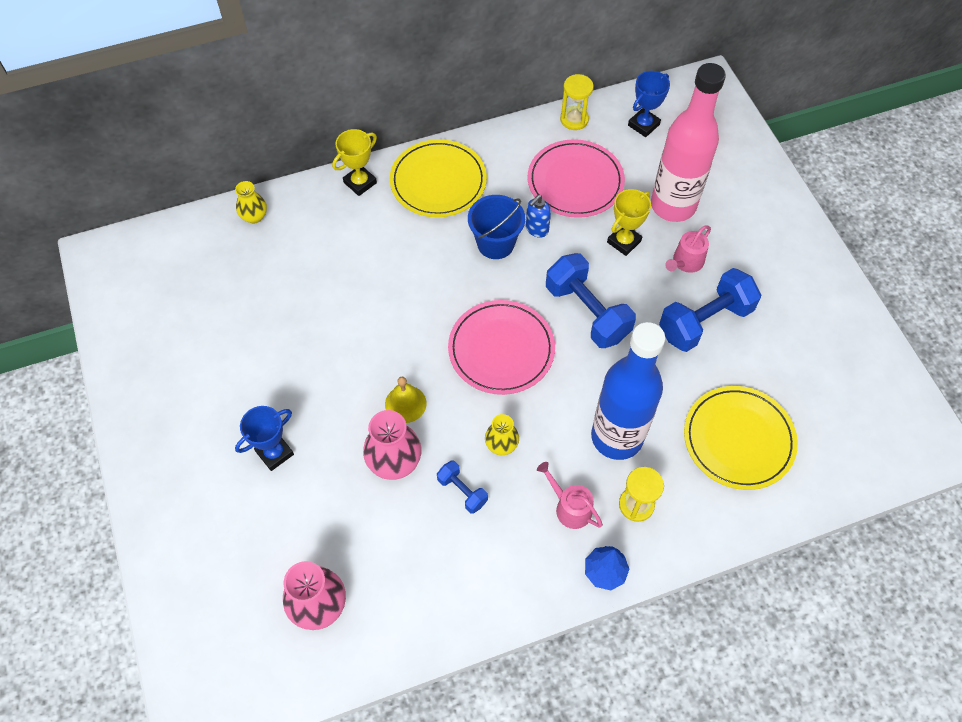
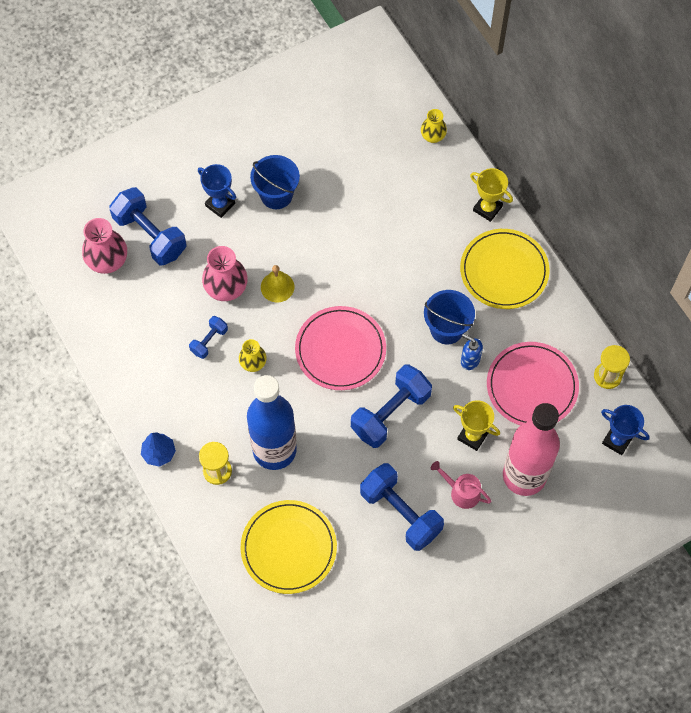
camera: 80 degrees right, 5 degrees up
(280, 387) = (276, 195): none -> blue bucket
(294, 545) = (150, 235): none -> blue dumbbell
(570, 507) = (207, 421): pink watering can -> none

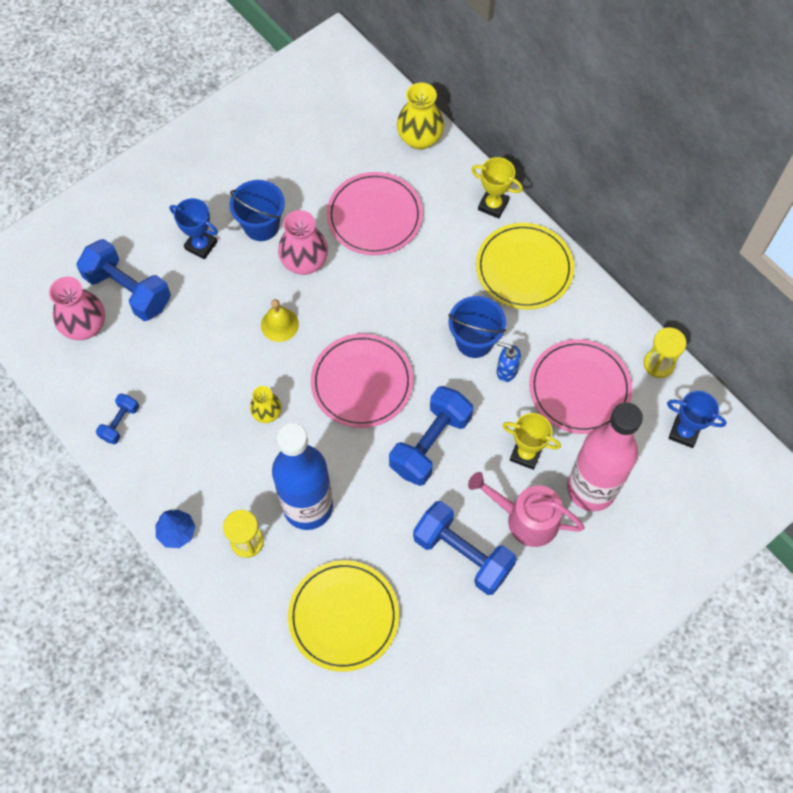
camera: 10 degrees left, 0 degrees up
(209, 341) = (213, 396): blue dumbbell -> blue dumbbell (120, 423)
(226, 288) = (223, 335): pink vase -> pink vase (304, 262)
(378, 202) = (374, 216): none -> pink plate
(433, 136) = (420, 138): yellow vase -> yellow vase, size x1.65
(461, 492) = (526, 519): pink watering can -> pink watering can, size x1.54

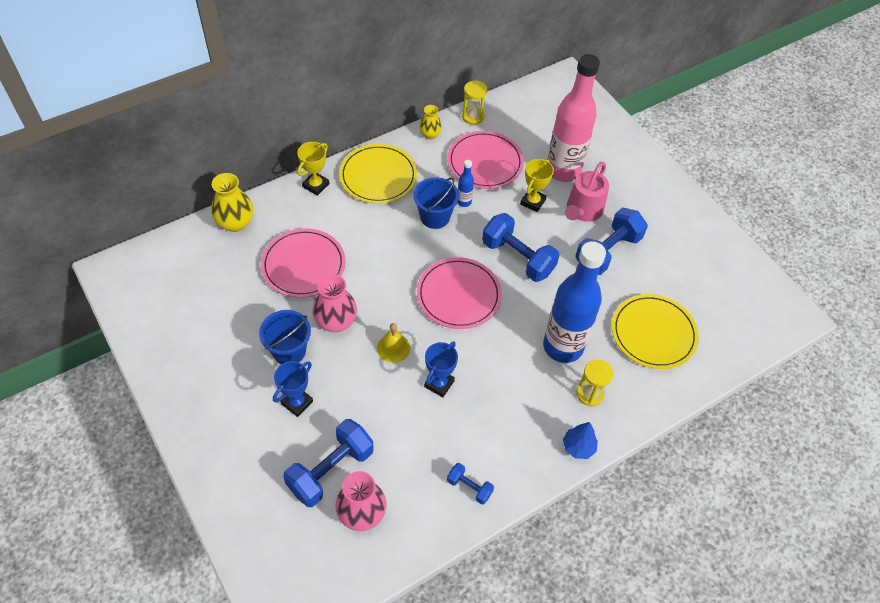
camera: 85 degrees left, 10 degrees down
(267, 413) = (476, 366): yellow vase -> yellow vase (430, 134)
(506, 371) = (464, 202): blue soap dispenser -> blue bottle
(684, 432) = (526, 114): blue trophy -> blue trophy (439, 384)

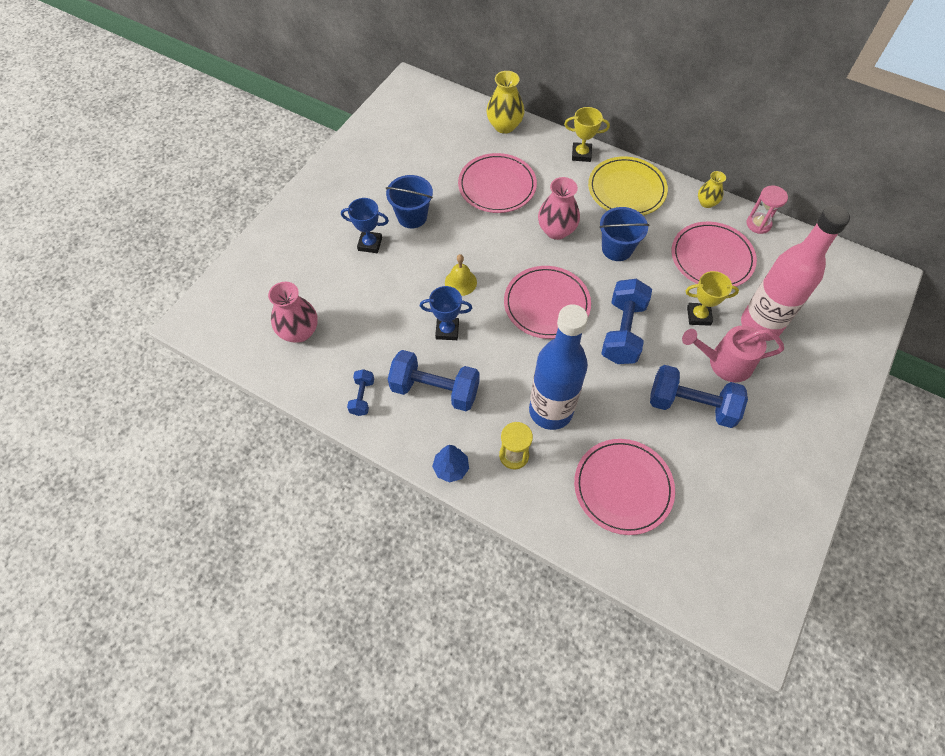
camera: 65 degrees right, 5 degrees up
(331, 470) = (324, 294): blue dumbbell -> blue dumbbell (435, 390)
(336, 322) = (459, 232): pink vase -> pink vase (556, 230)
(464, 202) = (652, 262): blue bottle -> none
(473, 116) = (758, 224): yellow hourglass -> pink hourglass
(653, 333) = (623, 487): yellow plate -> pink plate

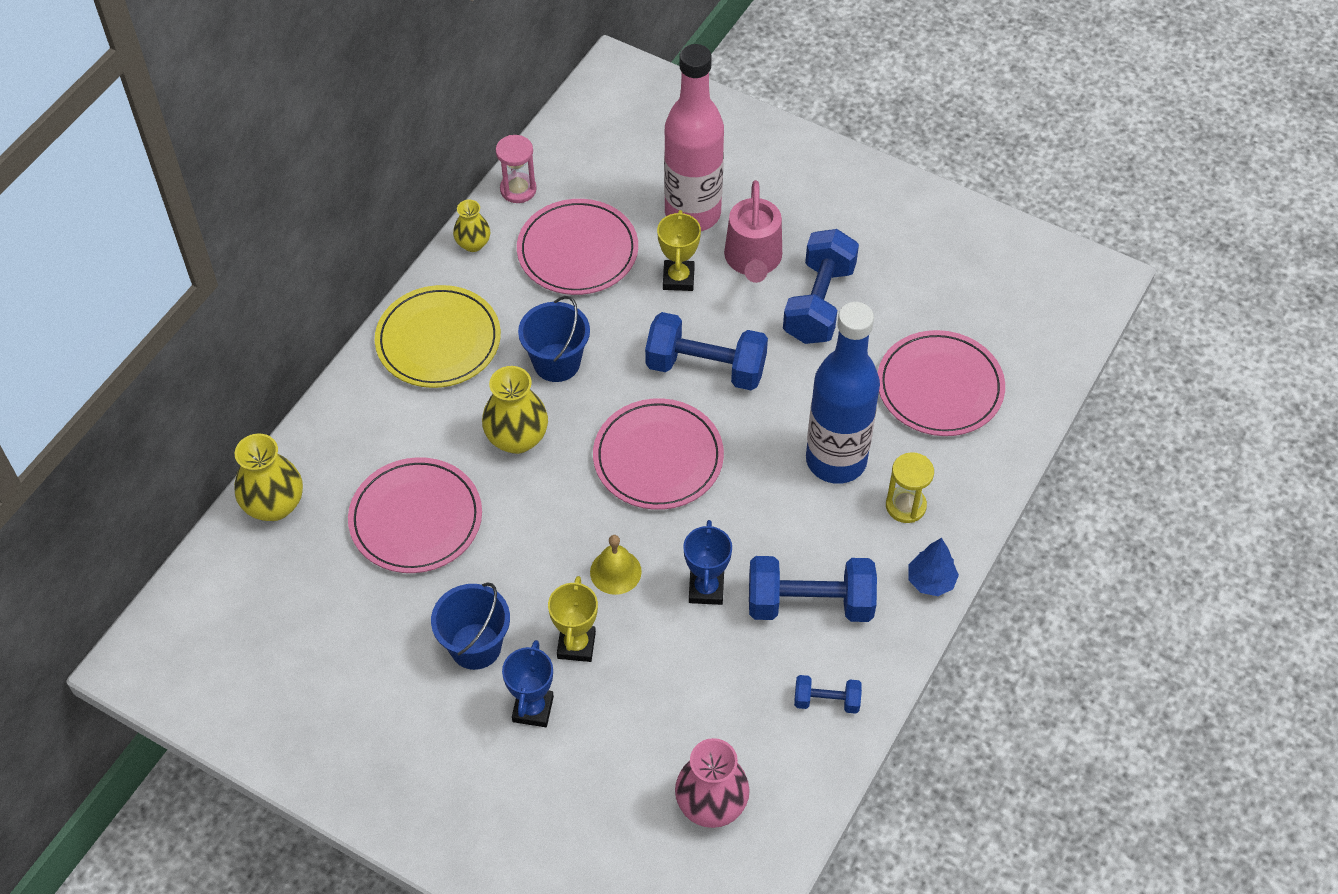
camera: 90 degrees left, 5 degrees down
(435, 390) = (810, 603): blue dumbbell -> blue dumbbell turned 75 degrees clockwise
(556, 230) = (517, 438): pink vase -> yellow vase
(581, 154) = (356, 395): yellow trophy -> yellow trophy (576, 645)

